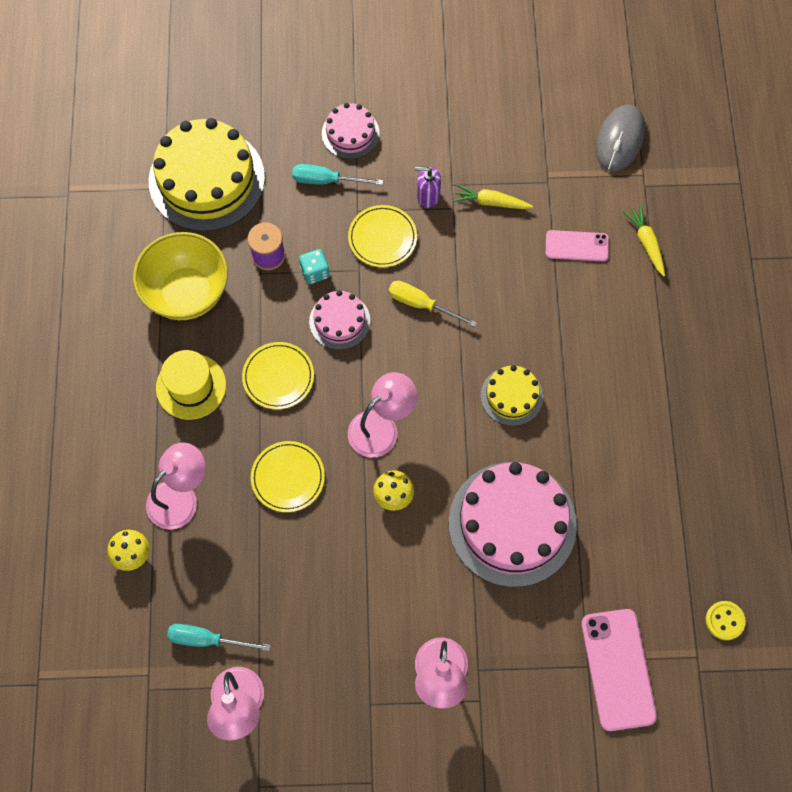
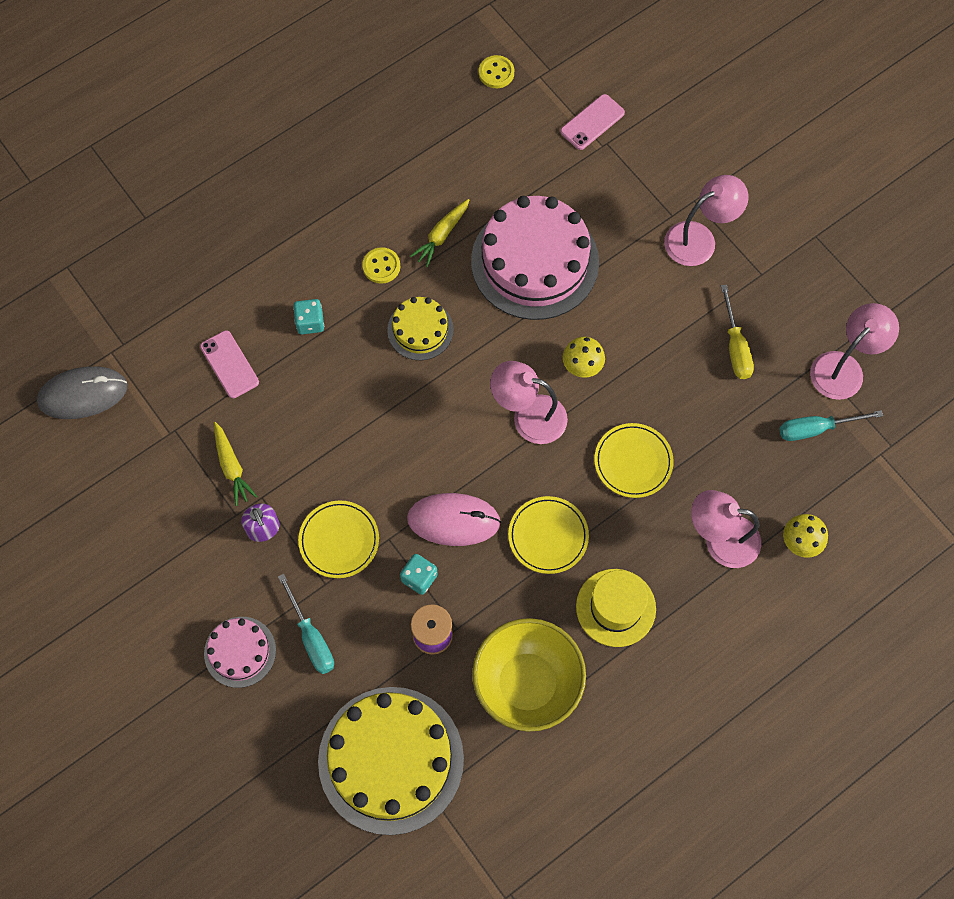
camera: 125 degrees left, 0 degrees up
(207, 639) = (816, 429): turquoise screwdriver -> turquoise screwdriver turned 105 degrees clockwise
(339, 321) = (453, 520): pink cake -> pink mouse
(421, 304) = (385, 460): yellow screwdriver -> yellow screwdriver (735, 347)
(574, 321) = (310, 322): none -> turquoise dice
(589, 403) = (381, 266): none -> yellow button
(618, 669) = (592, 122): pink phone -> pink phone, size x0.61
(646, 243) = (186, 309): yellow carrot -> yellow carrot (441, 235)

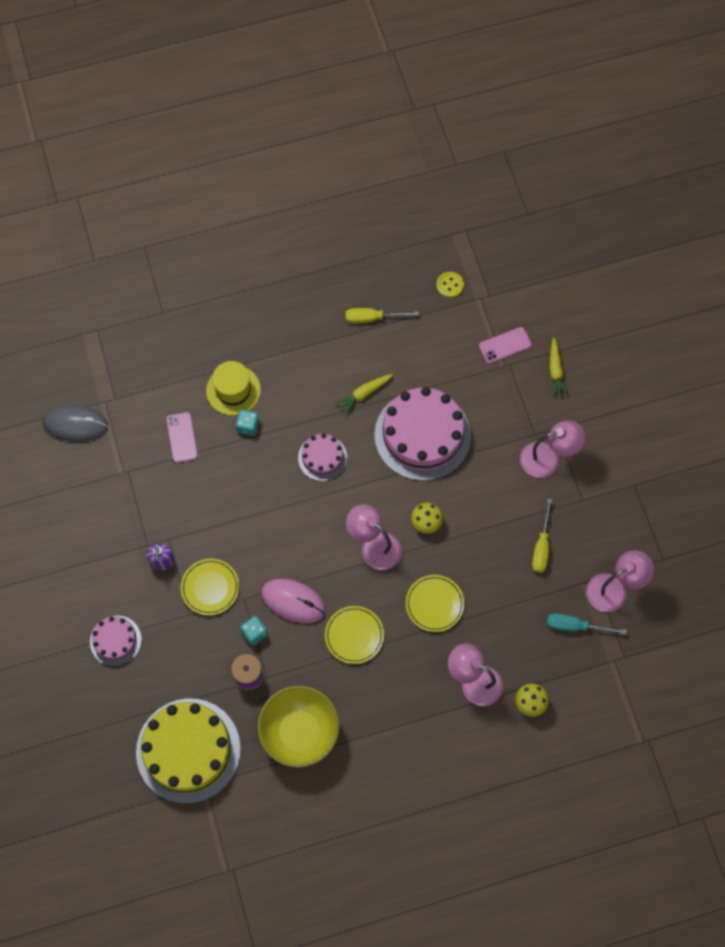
camera: 20 degrees right, 0 degrees up
(232, 467) = (157, 510): yellow carrot -> yellow carrot (555, 371)
(311, 637) = (166, 648): turquoise screwdriver -> none
(381, 266) = (313, 402): yellow button -> none
(416, 141) = (372, 318): none -> yellow screwdriver
(420, 330) = (322, 457): yellow cake -> pink cake
(615, 607) = (381, 702): yellow hat -> yellow hat (233, 390)

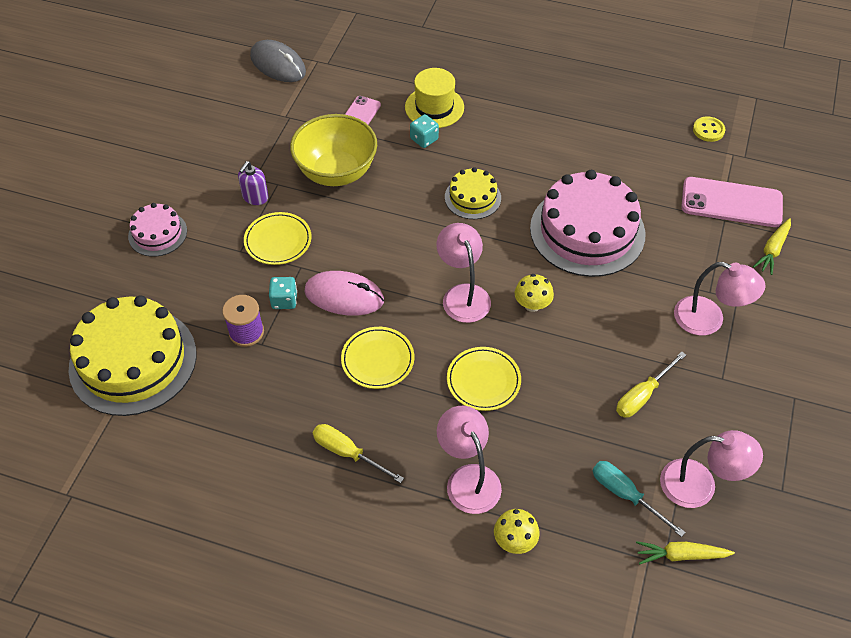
camera: 35 degrees right, 15 degrees down
(293, 601) = (344, 296): pink mouse -> pink mouse turned 45 degrees counterclockwise
(299, 732) = (249, 412): yellow bowl -> yellow bowl (336, 172)
(322, 457) = (472, 197): pink cake -> yellow cake
(364, 394) = (554, 170): yellow carrot -> yellow carrot (681, 555)
(372, 318) = (610, 118): yellow screwdriver -> yellow screwdriver (347, 453)
(505, 345) = (731, 203): pink phone -> pink phone, size x1.65

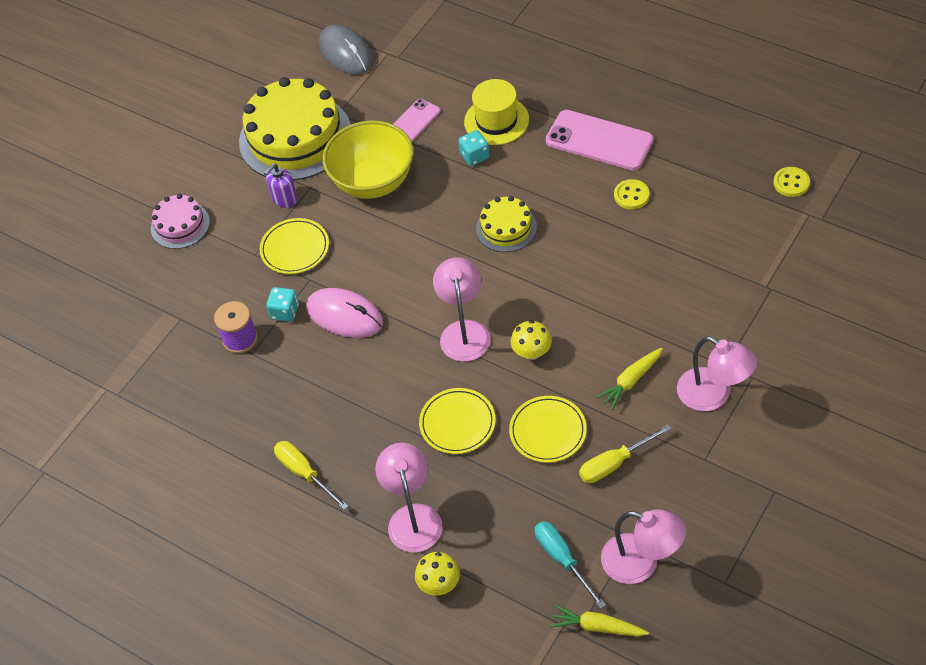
camera: 20 degrees right, 0 degrees up
(133, 361) = (127, 351): yellow cake -> yellow cake (295, 137)
(377, 360) = (359, 386): yellow plate -> yellow plate (548, 431)
(575, 156) = (631, 195): none -> yellow button
(587, 231) = (616, 281): pink cake -> none
(731, 203) = (786, 270): pink phone -> pink phone (599, 141)
(772, 250) = (812, 329): yellow carrot -> yellow carrot (631, 381)

